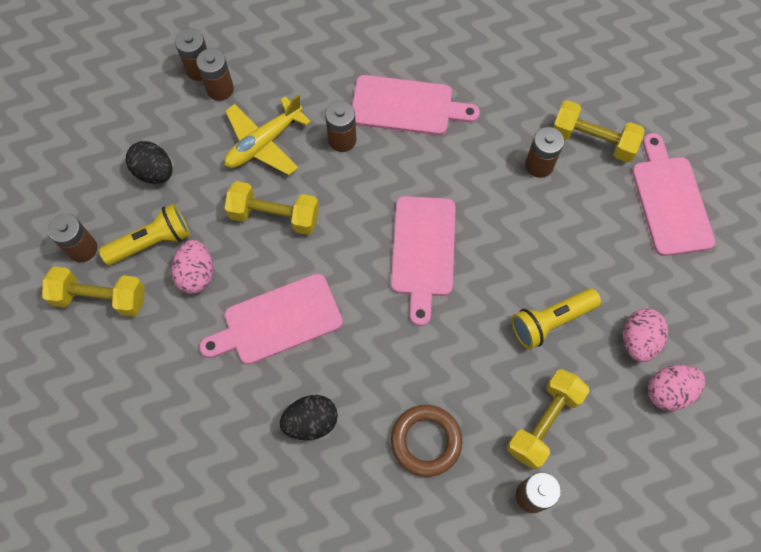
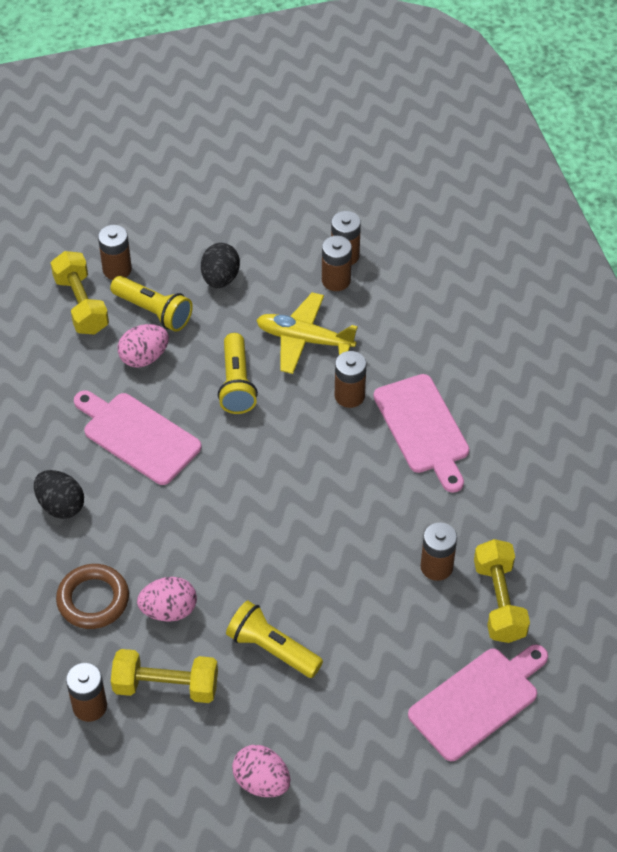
camera: 60 degrees right, 15 degrees down
(274, 216) = (236, 384): yellow dumbbell -> yellow flashlight
(423, 251) = (277, 512): pink cutting board -> none
(638, 340) = (299, 733): pink egg -> pink egg (169, 610)

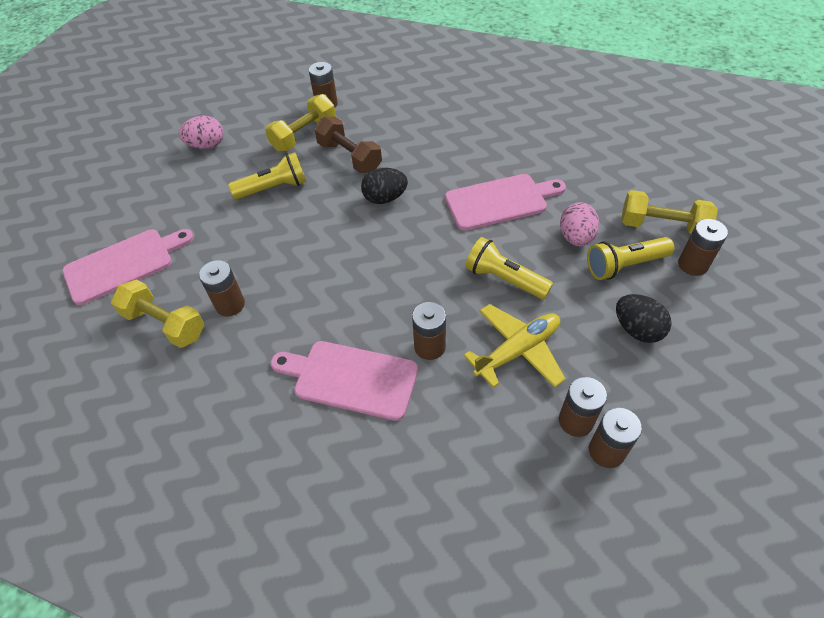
camera: 130 degrees right, 0 degrees up
(61, 505) = (474, 144): black egg -> black egg (385, 198)
(93, 599) = (391, 130): brown ring -> none
(169, 610) = (349, 157): pink egg -> brown dumbbell
(478, 701) = (124, 264): pink cutting board -> pink cutting board turned 120 degrees counterclockwise

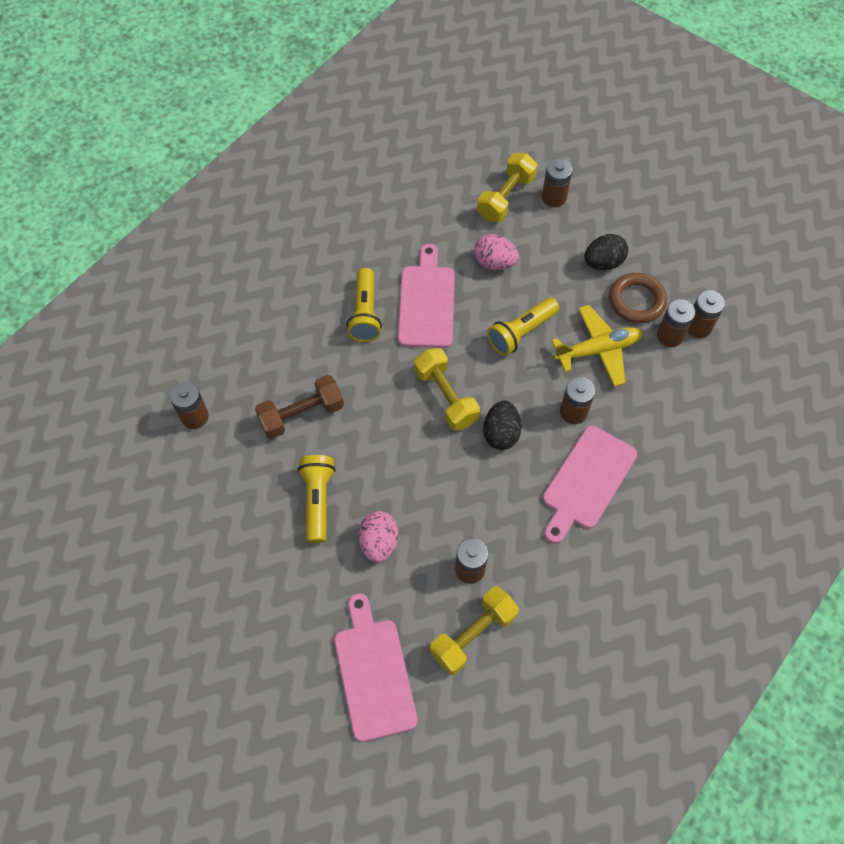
camera: 75 degrees left, 10 degrees up
(207, 145) = (207, 563): pink egg -> pink egg (379, 542)
(304, 135) = (241, 452): yellow dumbbell -> yellow dumbbell (446, 397)
(385, 198) = (380, 398): black egg -> black egg (501, 433)
(517, 351) = (597, 350): yellow plane -> yellow plane turned 90 degrees clockwise
(605, 374) = (636, 301): none -> brown ring
(624, 265) = (538, 242): yellow flashlight -> yellow flashlight (365, 313)

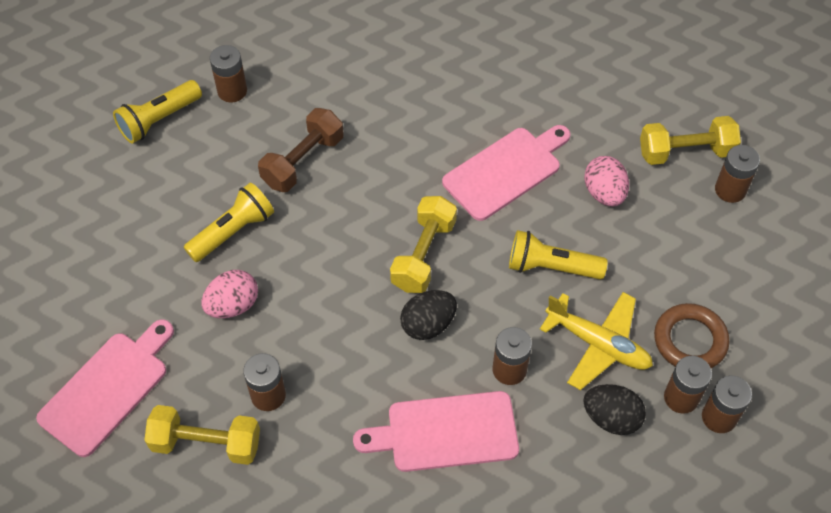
camera: 50 degrees right, 5 degrees down
(301, 415) = (303, 161): brown dumbbell -> brown dumbbell turned 75 degrees counterclockwise
(365, 313) = (446, 134): yellow flashlight -> yellow flashlight (159, 120)
(603, 262) = (702, 281): black egg -> black egg (611, 418)

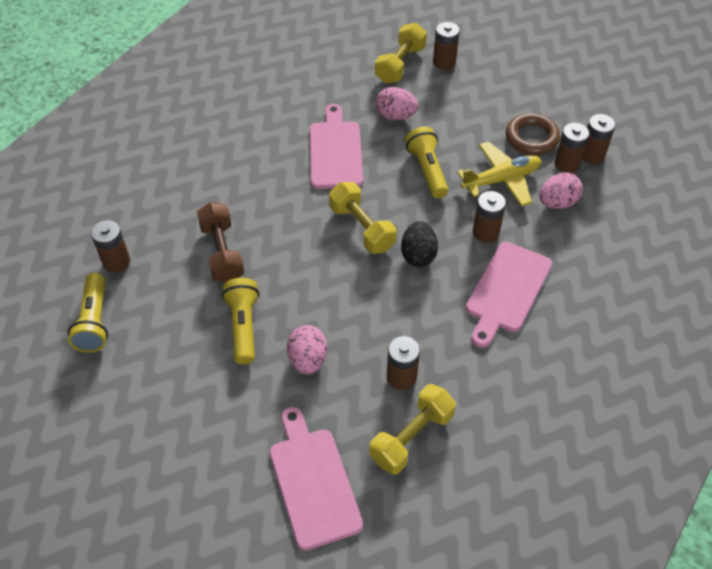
camera: 55 degrees left, 5 degrees down
(551, 267) = (427, 170): yellow flashlight -> yellow flashlight turned 120 degrees clockwise
(611, 418) = (557, 203): black egg -> pink egg

